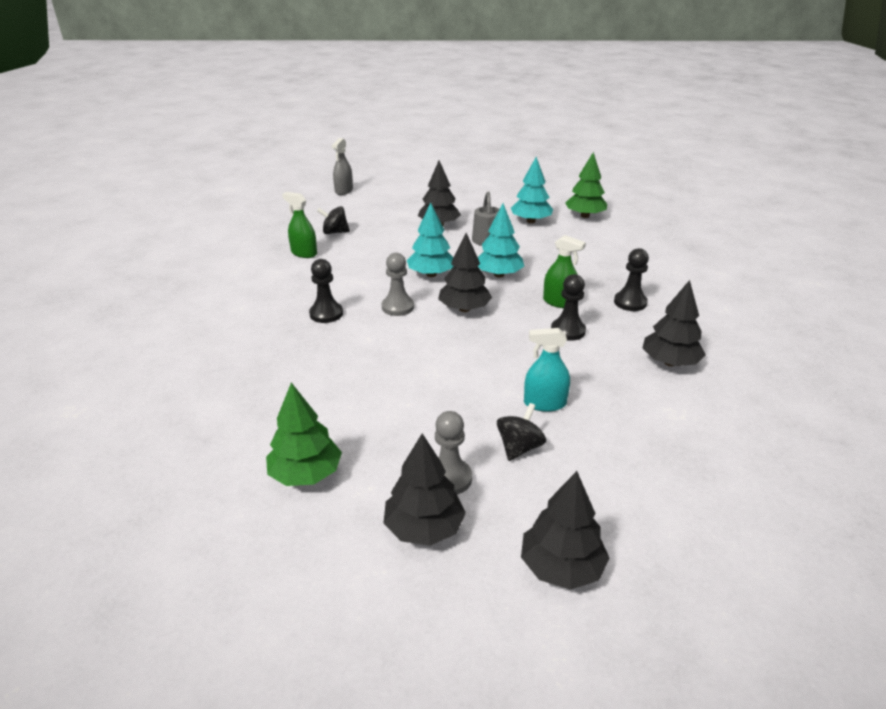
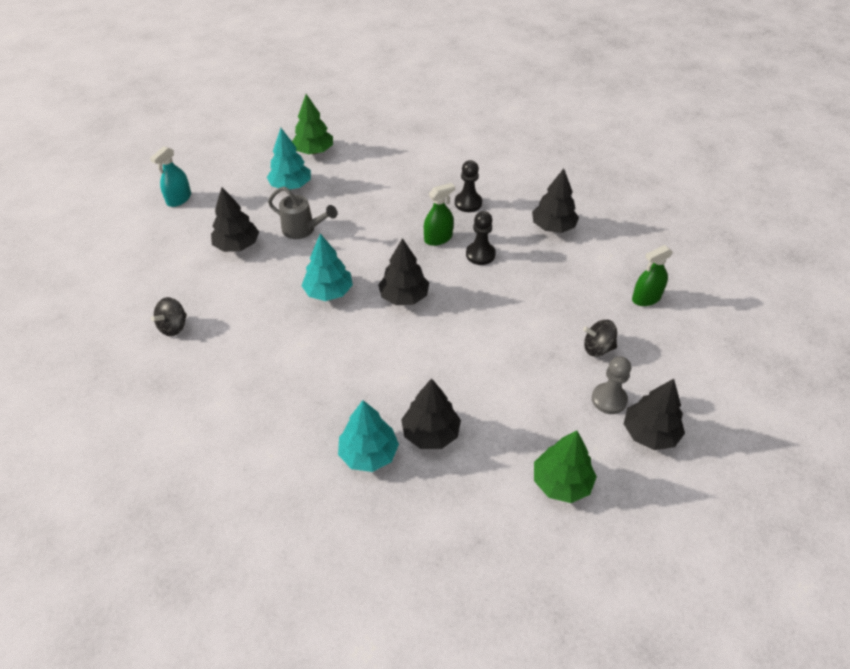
camera: 60 degrees left, 15 degrees up
(304, 253) = (198, 368): green spray bottle -> green spray bottle (646, 298)
(326, 314) = (338, 392): black pawn -> none
(344, 191) = (74, 282): grey spray bottle -> none
(398, 307) = (367, 337): grey pawn -> none
(499, 275) = (367, 250): turquoise tree -> turquoise tree (368, 454)
(519, 447) = (597, 348): black spinning top -> black spinning top turned 60 degrees counterclockwise
(545, 403) = (559, 312): turquoise spray bottle -> turquoise spray bottle (179, 199)
(561, 567) = (710, 381): black tree -> black tree (431, 433)

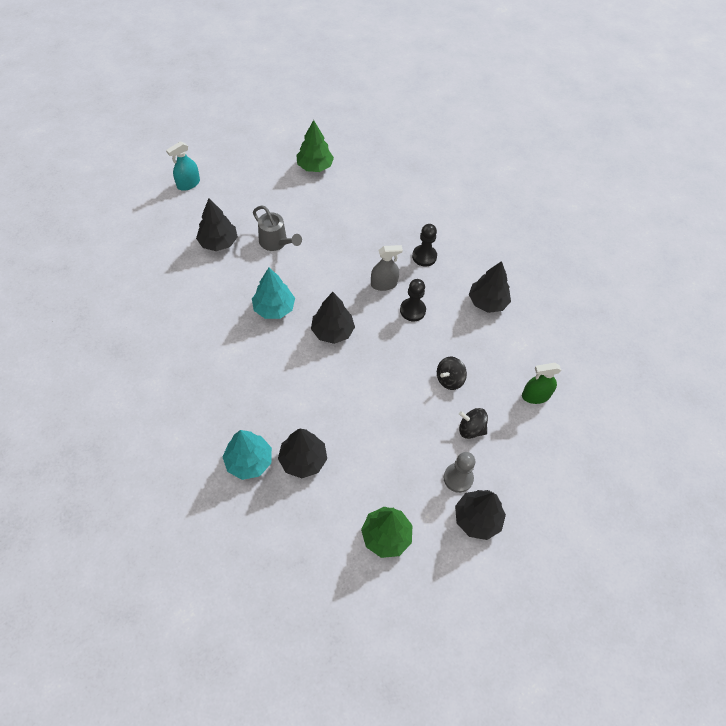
camera: 15 degrees right, 10 degrees up
(173, 327) = (144, 303): black spinning top -> black spinning top (449, 379)
(291, 186) = (282, 196): turquoise tree -> none
(438, 238) = (384, 284): green spray bottle -> grey spray bottle

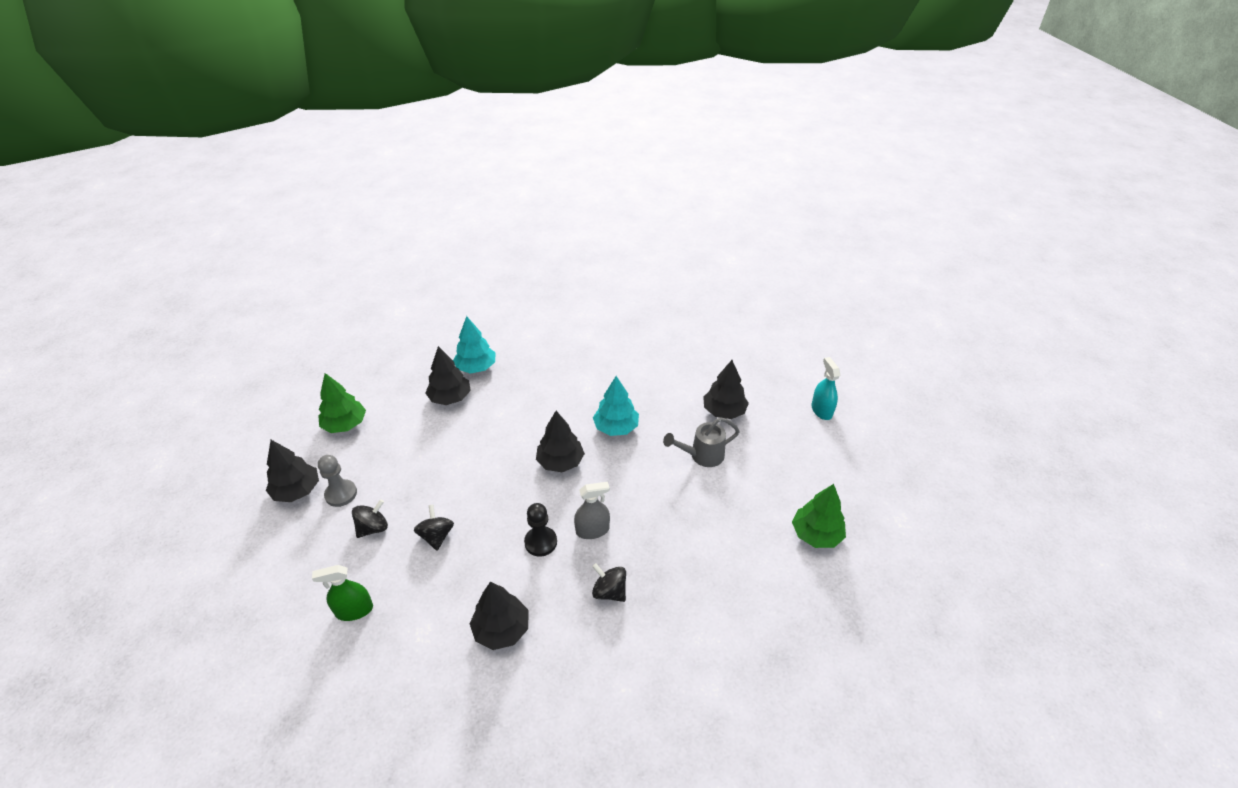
camera: 120 degrees right, 15 degrees down
(384, 284) = (592, 530): grey spray bottle -> grey spray bottle turned 120 degrees counterclockwise
(424, 256) = (609, 591): black pawn -> black spinning top
(535, 396) = (354, 610): green spray bottle -> green spray bottle turned 120 degrees counterclockwise

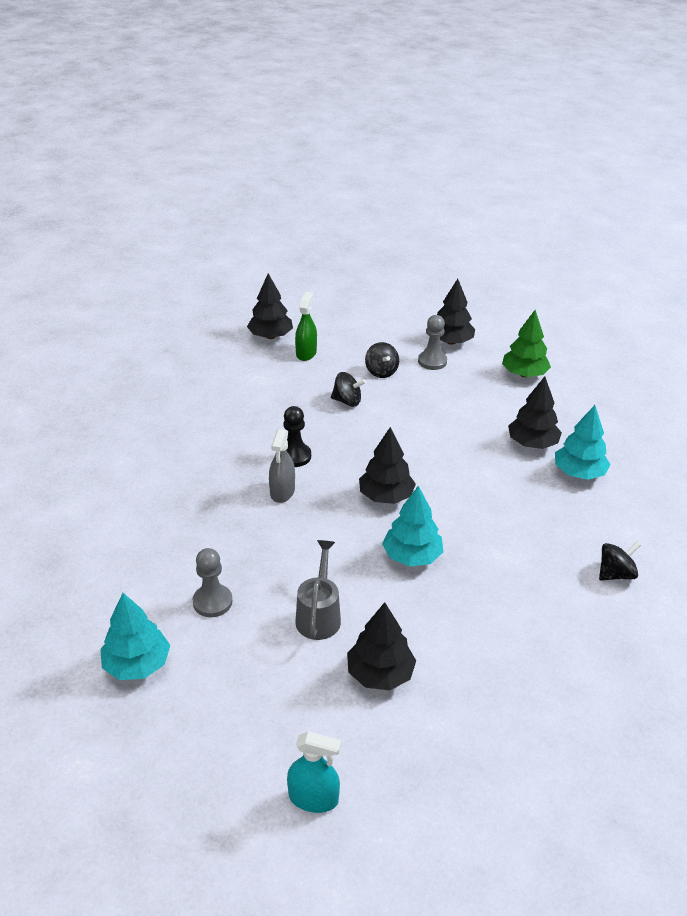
camera: 115 degrees right, 5 degrees down
(501, 629) = (228, 415): black tree -> black tree (270, 336)
(609, 591) = (209, 481): black spinning top -> black spinning top (615, 574)
(734, 519) = (212, 602): none -> grey pawn
(816, 534) = (137, 664): green tree -> turquoise tree

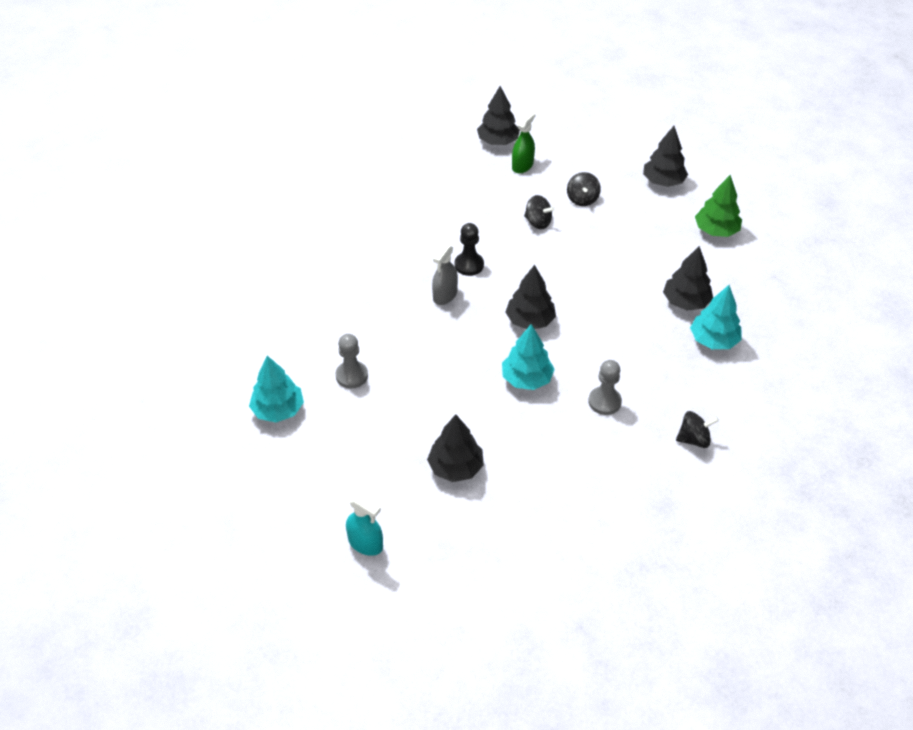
camera: 20 degrees right, 10 degrees up
(319, 615) = (429, 408): grey watering can -> none
(432, 361) = (635, 199): grey pawn -> grey pawn (604, 402)

